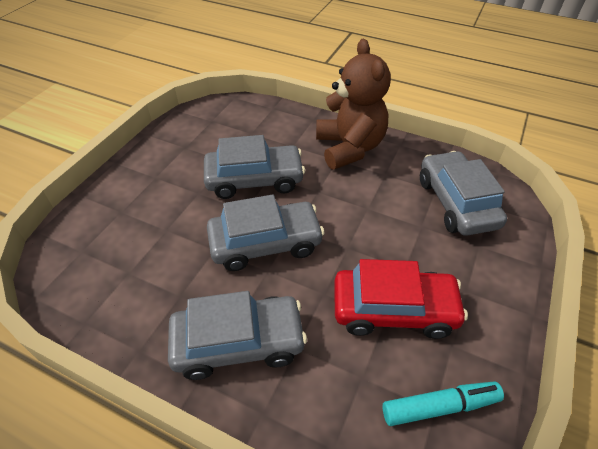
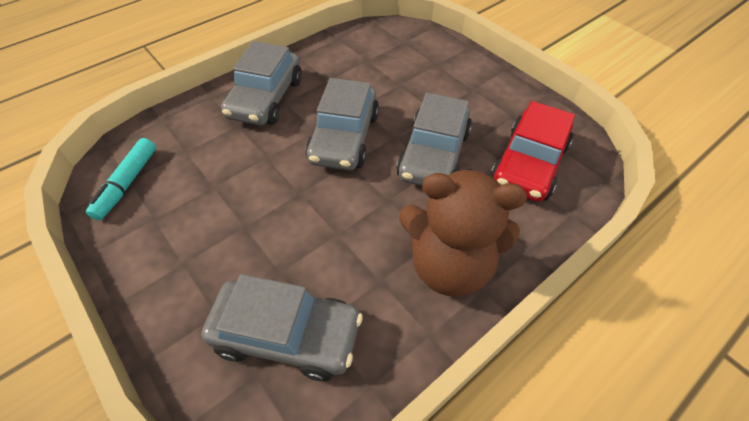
camera: 115 degrees right, 5 degrees up
(394, 310) = (214, 195): red car -> red car (528, 164)

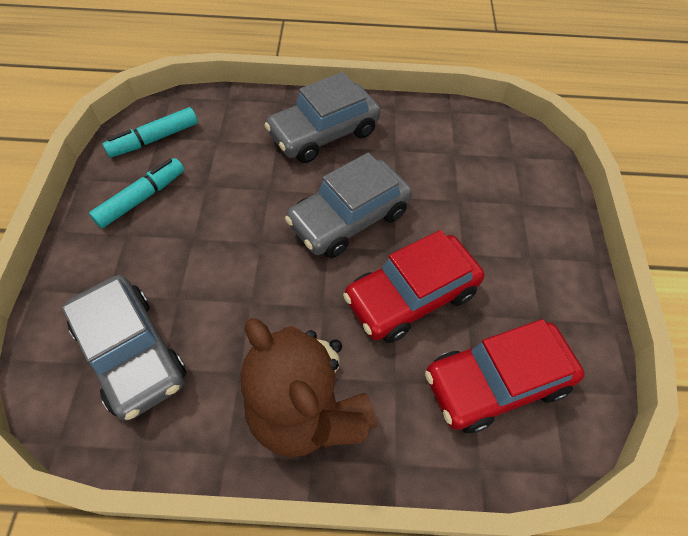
camera: 40 degrees right, 5 degrees up
(166, 230) = (142, 198): none -> turquoise marker
(433, 154) = (411, 296): grey car -> red car

